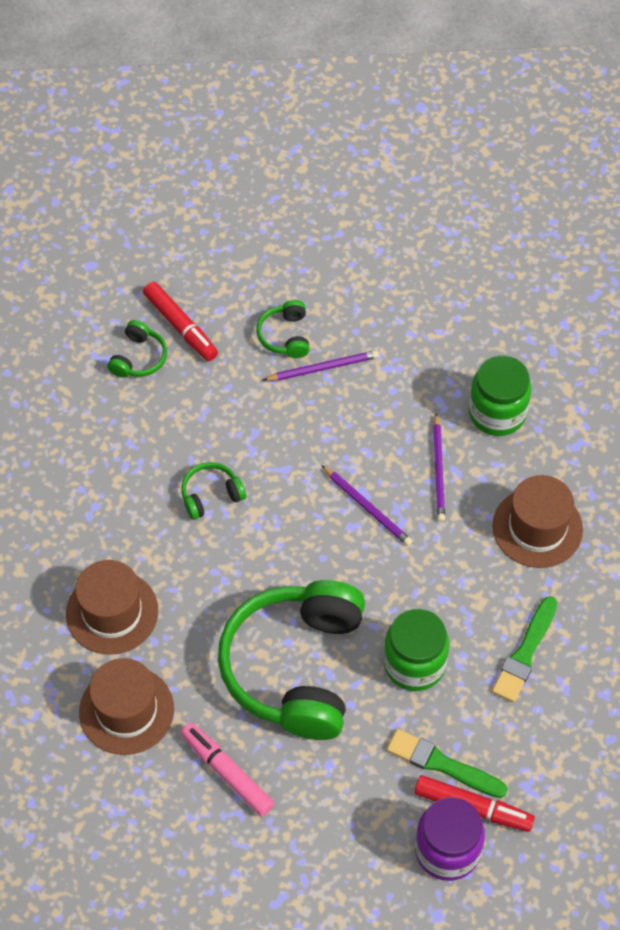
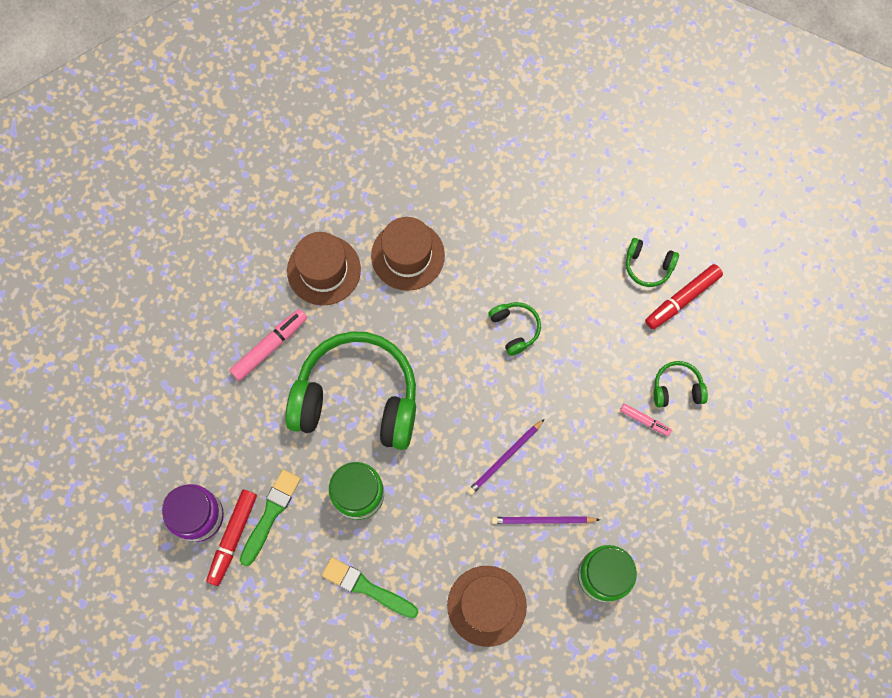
camera: 90 degrees right, 15 degrees up
(322, 368) = (644, 421): purple pencil -> pink marker

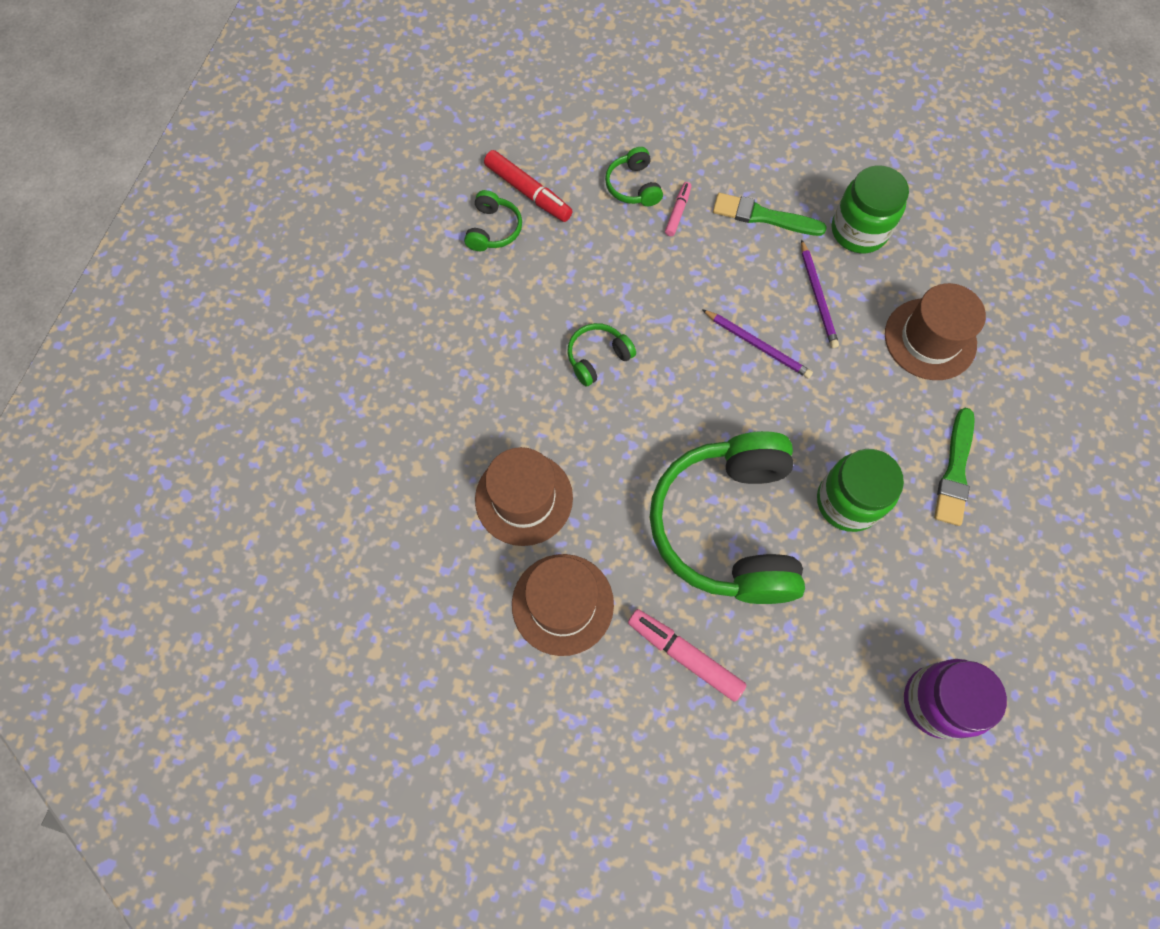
camera: 100 degrees left, 5 degrees down
(233, 538) = (950, 648): red marker -> none
(270, 514) = (905, 606): green brush -> green brush (763, 216)

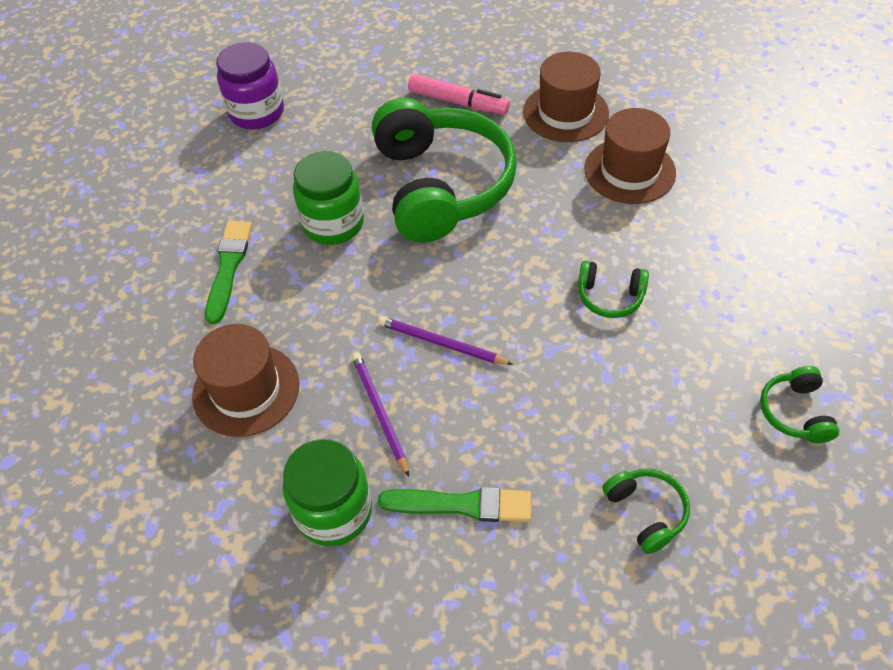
camera: 170 degrees right, 15 degrees down
(528, 192) = (778, 472): red marker -> none
(598, 358) = (610, 296): green headphones -> green headphones turned 60 degrees clockwise
(677, 212) = (575, 486): pink marker -> none

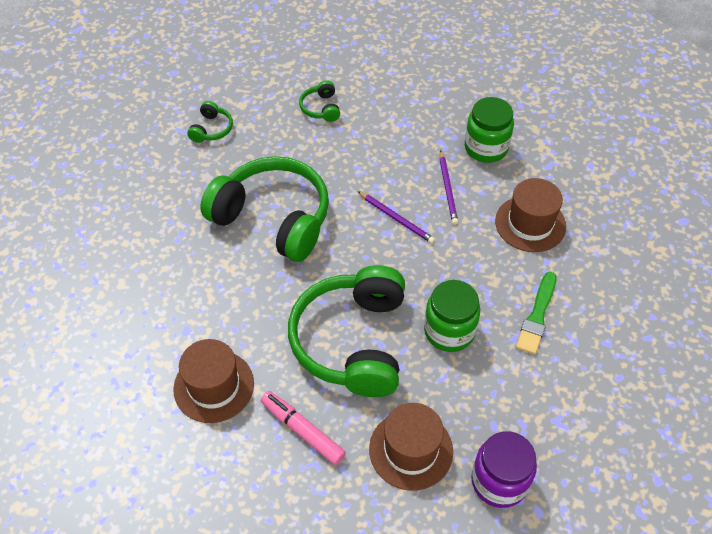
camera: 165 degrees left, 0 degrees up
(462, 504) = (415, 134): green brush -> none
(610, 296) = (273, 218): green headphones -> green headphones, size x2.41
(629, 171) = (198, 310): brown hat -> brown hat (411, 450)

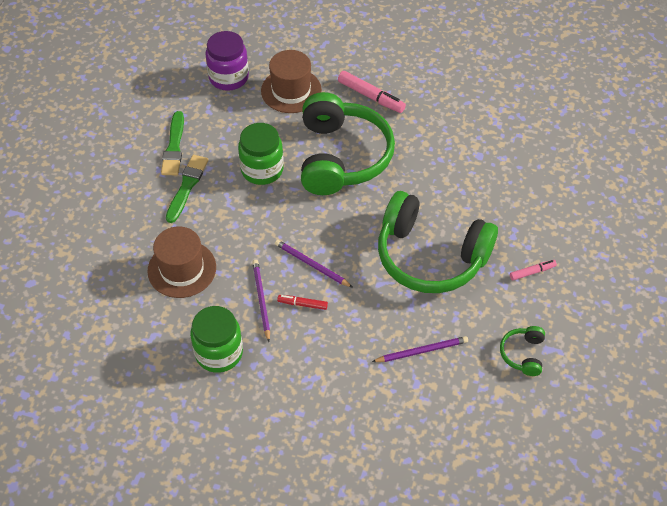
camera: 175 degrees right, 0 degrees up
(176, 196) = (532, 272): none -> pink marker
(214, 386) = (444, 119): brown hat -> none
(301, 137) = (421, 351): none -> purple pencil
(321, 108) = (407, 393): green headphones -> none
(407, 183) = (302, 304): none -> red marker
(560, 371) = (174, 147): none -> green brush

